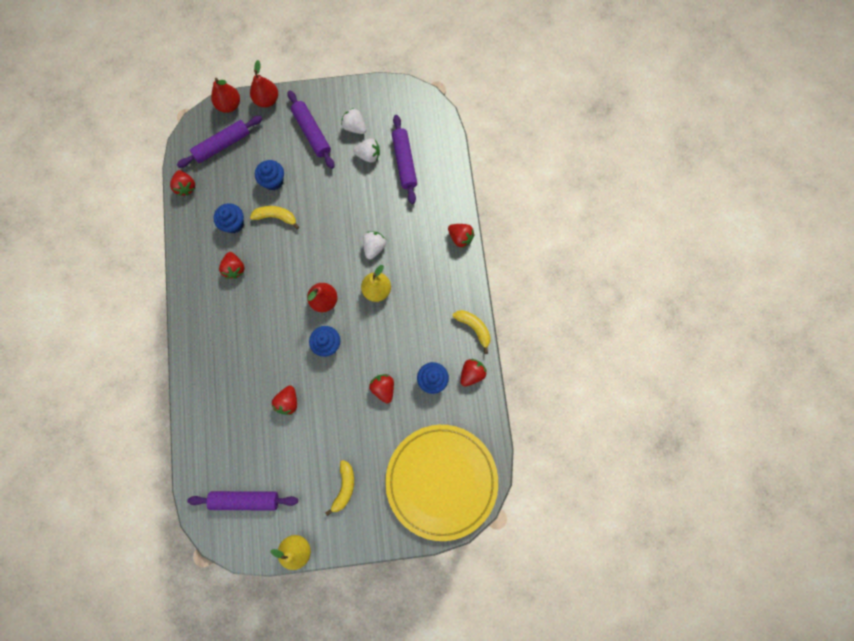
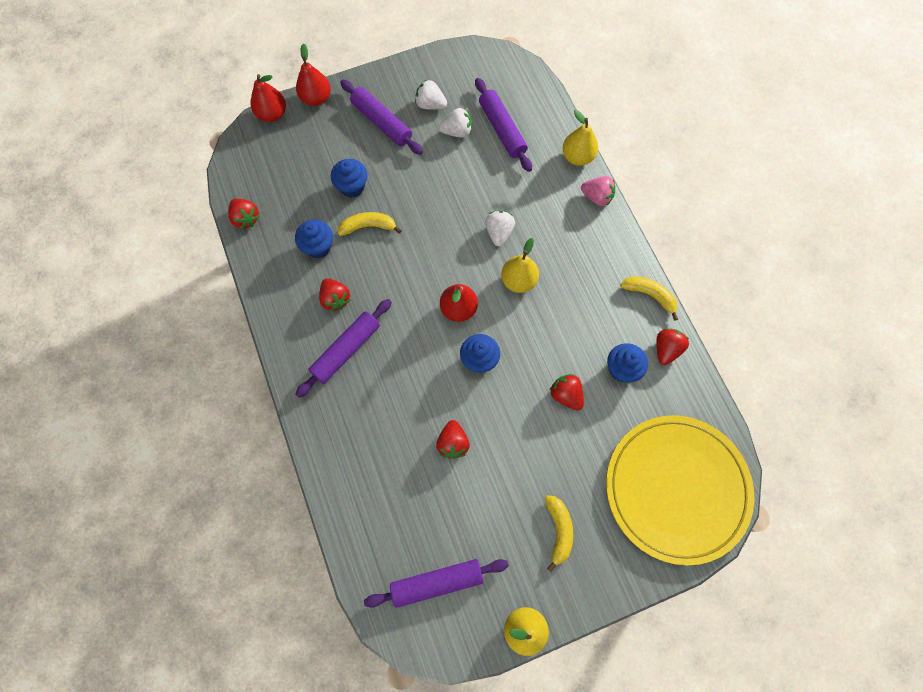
camera: 15 degrees left, 5 degrees down
(222, 145) = (277, 160): purple rolling pin -> purple rolling pin (346, 350)
(456, 200) = (577, 157): none -> yellow pear
(460, 238) = (597, 197): red strawberry -> pink strawberry

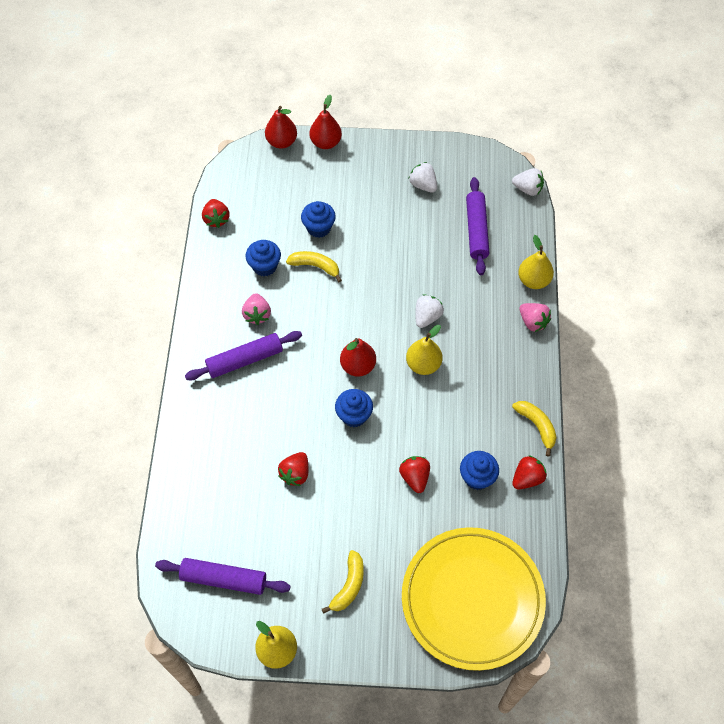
camera: 25 degrees right, 10 degrees down
(335, 299) = (257, 315): red strawberry -> pink strawberry
(381, 122) = (372, 184): purple rolling pin -> none
(457, 132) = (435, 217): white strawberry -> white strawberry (527, 189)

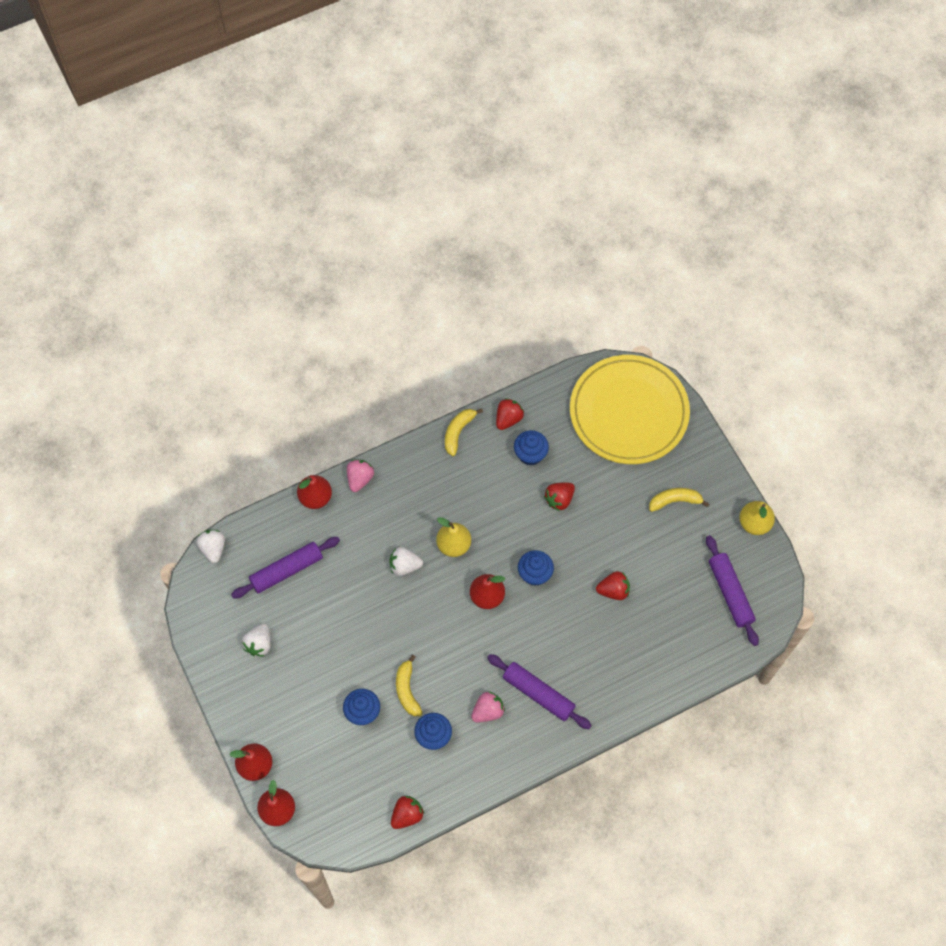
camera: 120 degrees left, 5 degrees up
(527, 478) = (508, 419): red strawberry -> red strawberry turned 105 degrees clockwise
(533, 280) = (315, 497): yellow pear -> red pear

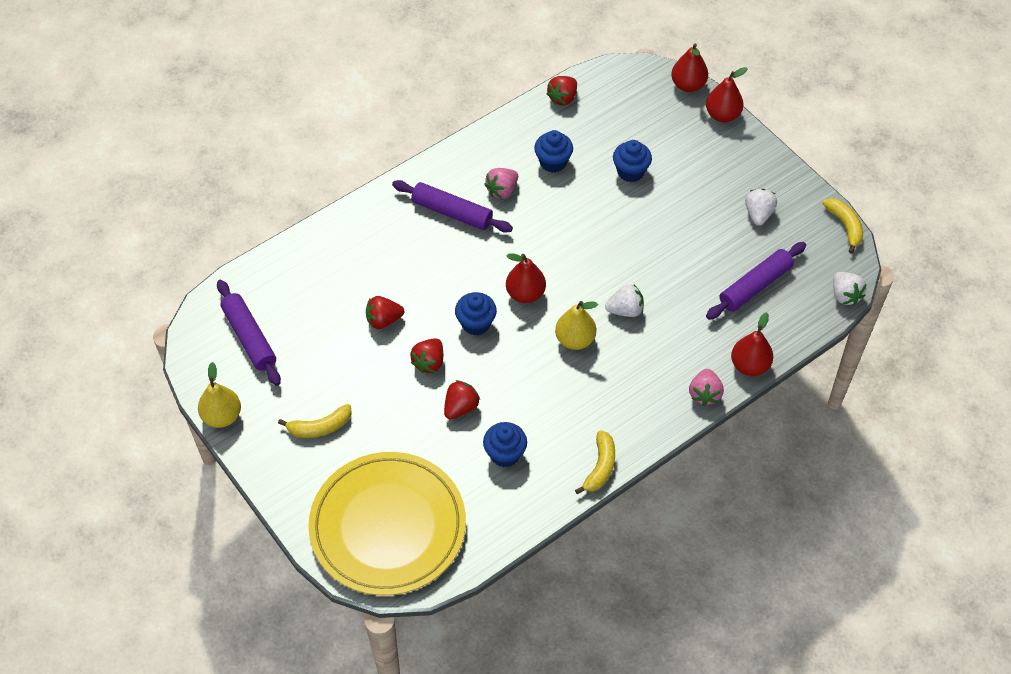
camera: 170 degrees right, 10 degrees down
(407, 690) = (590, 196): yellow banana -> yellow banana (845, 226)
(508, 419) = (541, 493): red strawberry -> red strawberry (429, 362)

